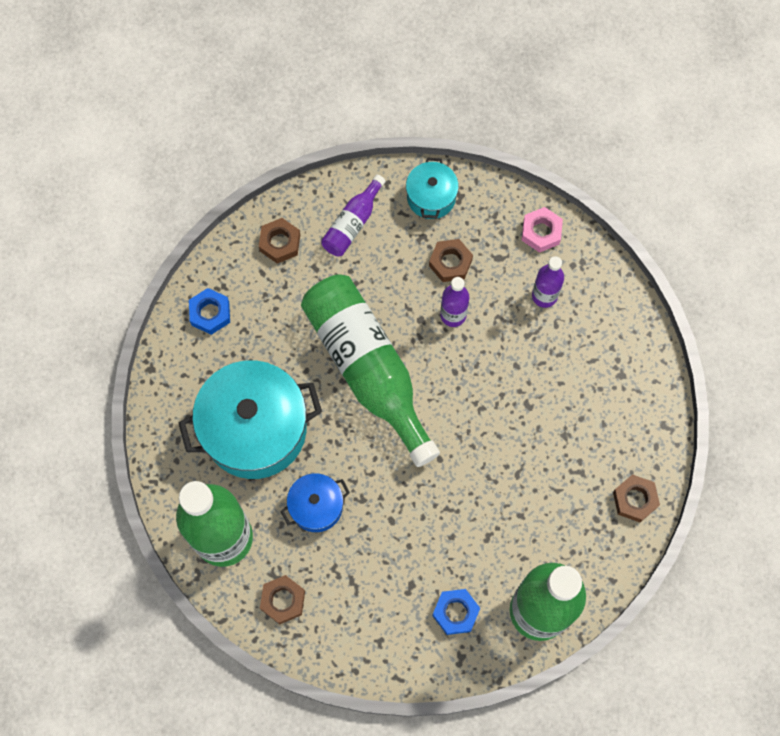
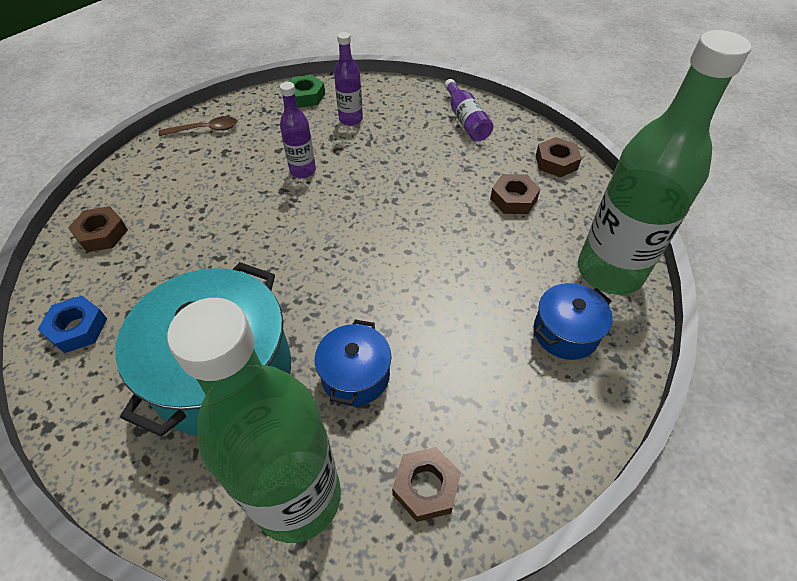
camera: 50 degrees left, 20 degrees down
(352, 223) = (157, 181): purple bottle -> purple bottle (466, 120)
(368, 368) = (277, 247): green bottle -> none
(431, 197) = (205, 130): turquoise pot -> brown spoon
(450, 263) = (263, 149): brown nut -> brown nut (513, 199)
(455, 612) = (565, 332): blue nut -> blue pot
(541, 232) = (305, 96): pink nut -> green nut

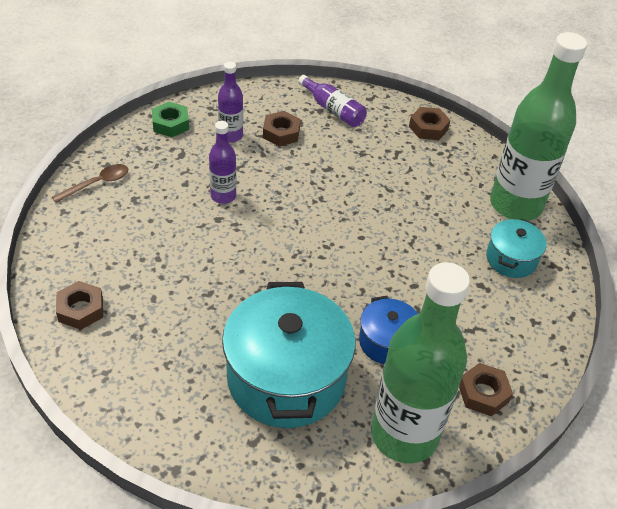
camera: 30 degrees left, 5 degrees down
(77, 328) = (132, 392): blue nut -> none
(513, 199) = (414, 169): brown nut -> brown nut (281, 133)
(565, 332) = (511, 259): blue pot -> turquoise pot

